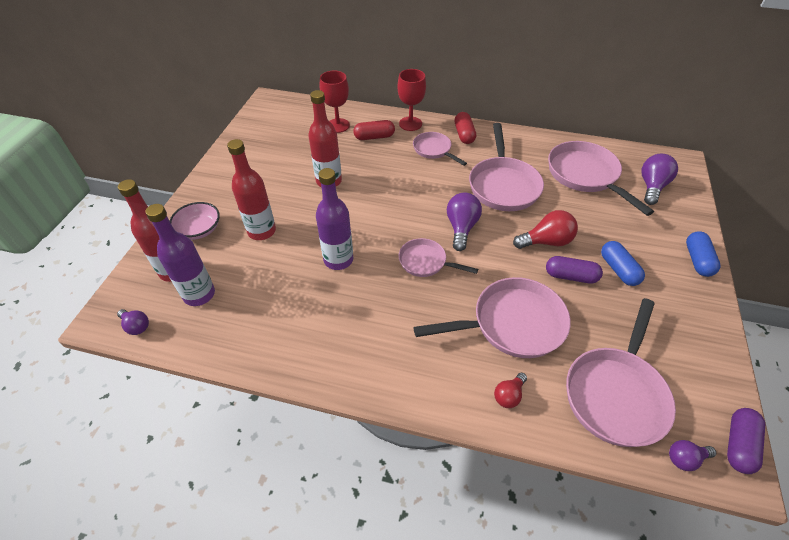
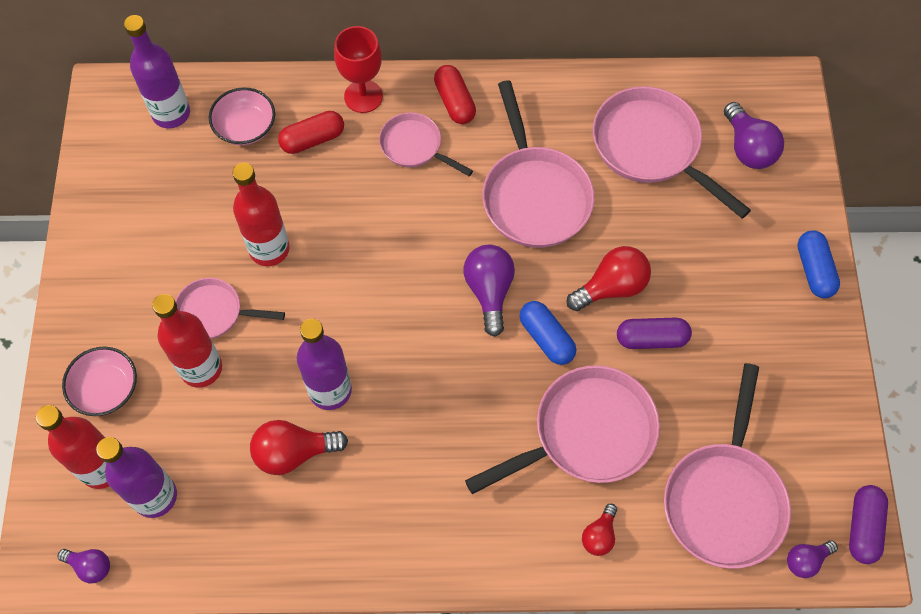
camera: 15 degrees left, 15 degrees up
(299, 113) = (171, 113): none -> purple bottle
(300, 289) = (293, 452): none -> red light bulb
(338, 125) = (245, 127): red goblet -> pink bowl
(425, 262) = (453, 364): pink pan -> pink pan (214, 312)
(618, 269) = (712, 312): blue capsule -> blue capsule (546, 338)
(652, 187) = (748, 148): purple light bulb -> purple light bulb turned 150 degrees clockwise

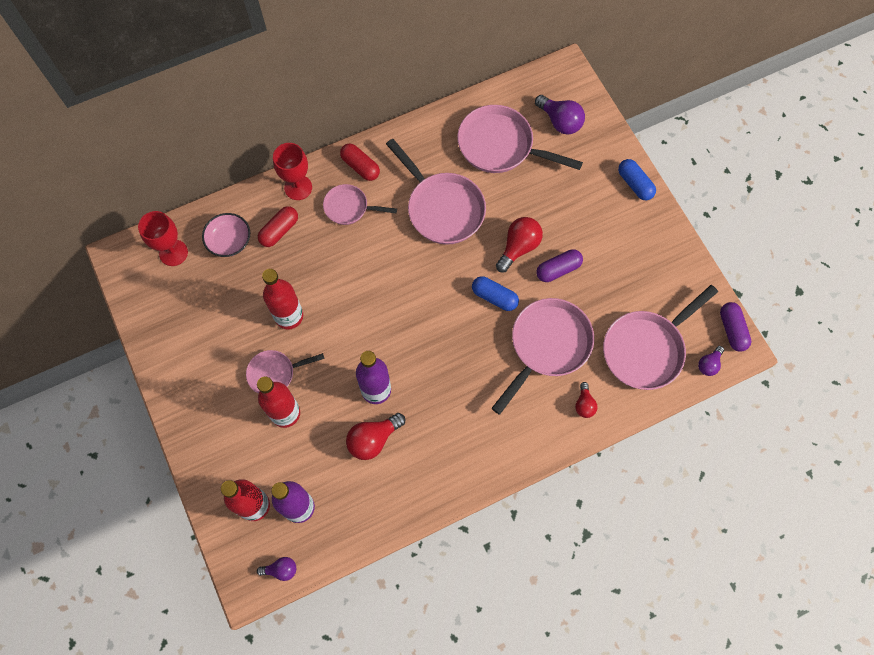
camera: 25 degrees left, 5 degrees up
(106, 389) = (229, 454): pink bowl -> none
(171, 113) = (173, 253): purple bottle -> red goblet
(489, 291) = (444, 282): purple light bulb -> none
(724, 499) = (646, 349): pink pan -> pink pan turned 60 degrees clockwise

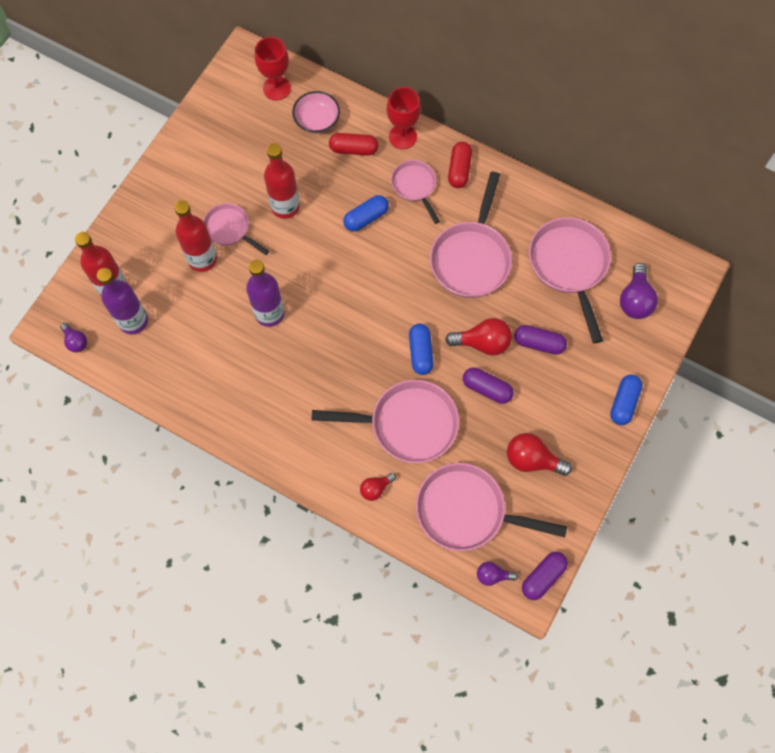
camera: 55 degrees right, 0 degrees up
(348, 261) = (366, 218): none -> blue capsule
(373, 439) = (226, 339): red light bulb -> red light bulb (532, 459)
(547, 209) = (539, 343): none -> purple capsule

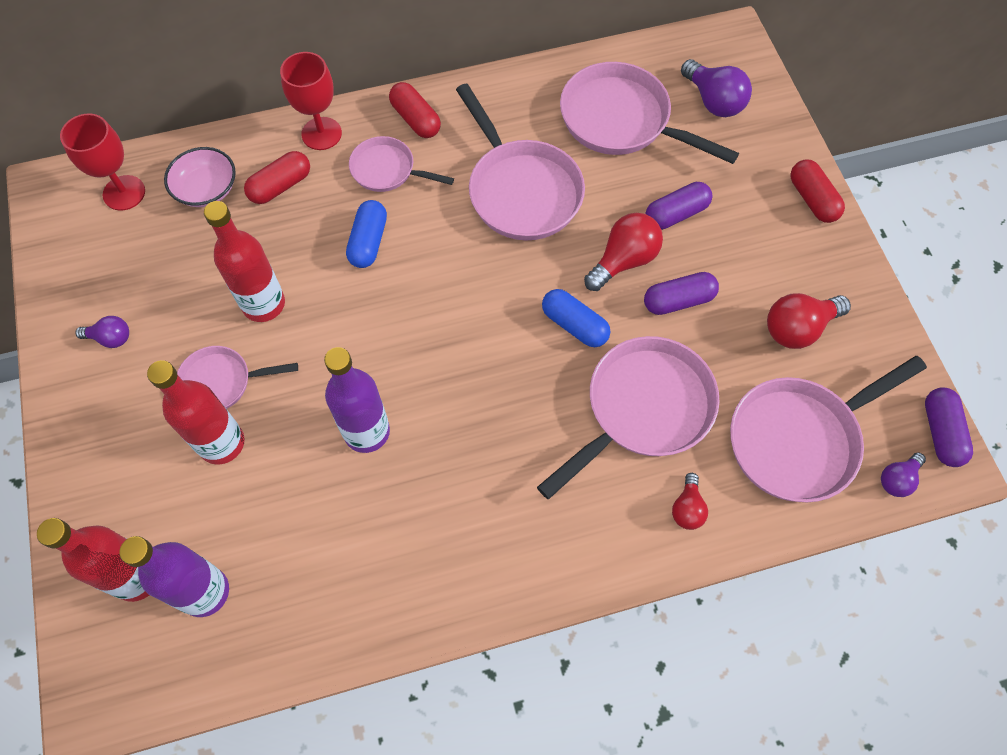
camera: 45 degrees left, 5 degrees down
(76, 341) = (150, 688): purple light bulb -> purple light bulb (111, 338)
(623, 403) = (812, 199): blue capsule -> red capsule

